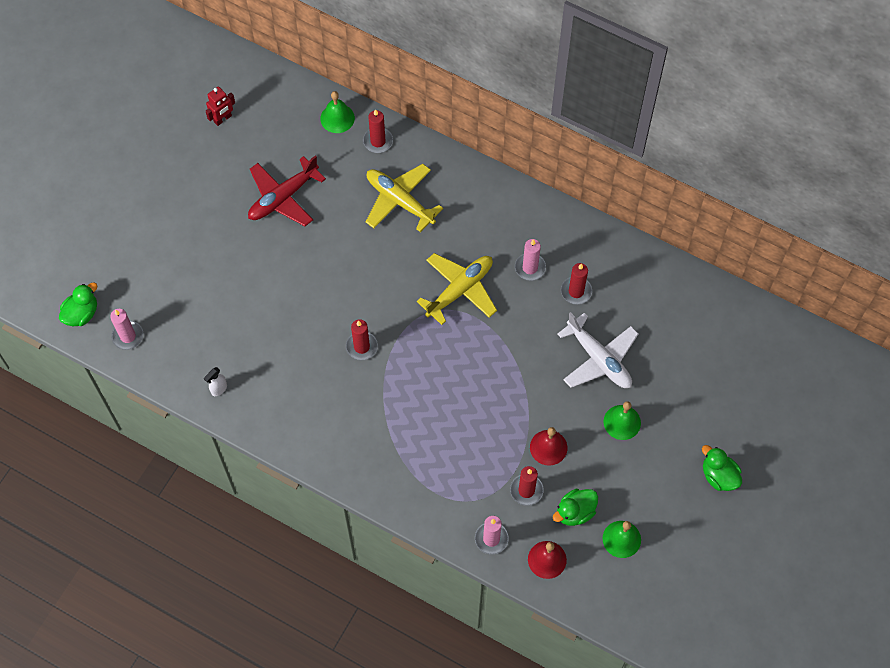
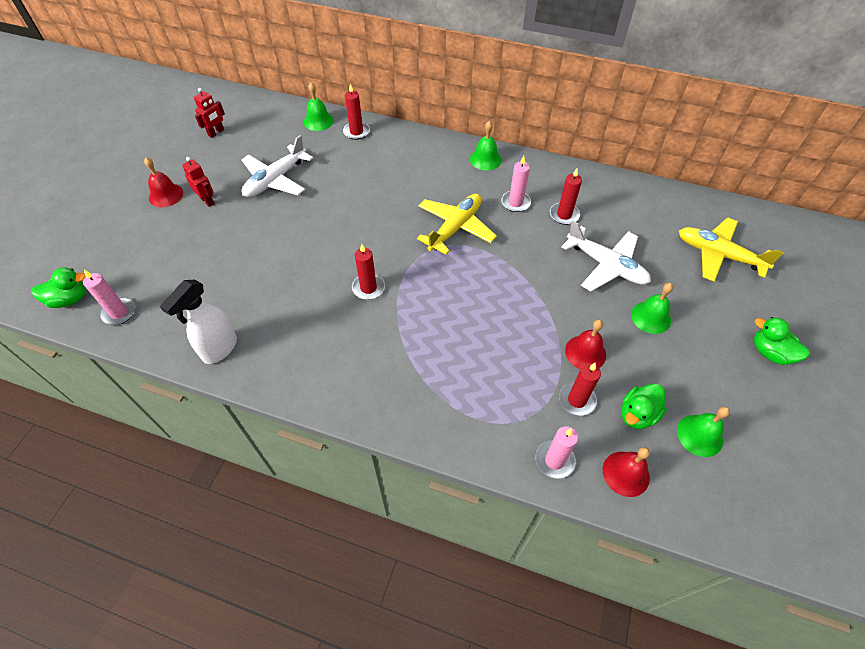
camera: 10 degrees left, 10 degrees down
(82, 314) = (70, 299): green duck -> green duck turned 45 degrees clockwise
(169, 200) = (166, 195): none -> red bell
(211, 215) = (207, 201): none -> red robot
(219, 389) = (219, 349): white spray bottle -> white spray bottle, size x1.99
(283, 198) = (275, 180): red plane -> white plane
(399, 201) = (383, 169): yellow plane -> yellow plane (718, 255)
(512, 203) = (485, 159): none -> green bell

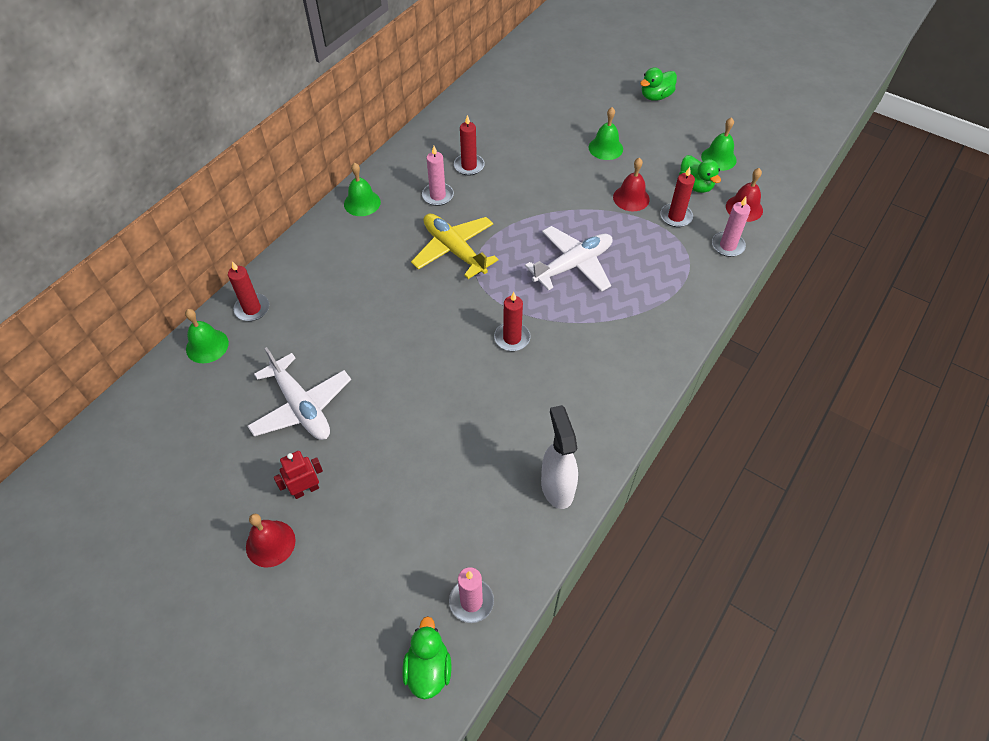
camera: 75 degrees left, 0 degrees up
(216, 133) = (163, 472): red robot -> none
(219, 349) = (557, 487): white spray bottle -> white spray bottle turned 150 degrees counterclockwise
(606, 266) = (541, 157): white plane -> white plane (573, 265)
(718, 255) = (552, 87): yellow plane -> none

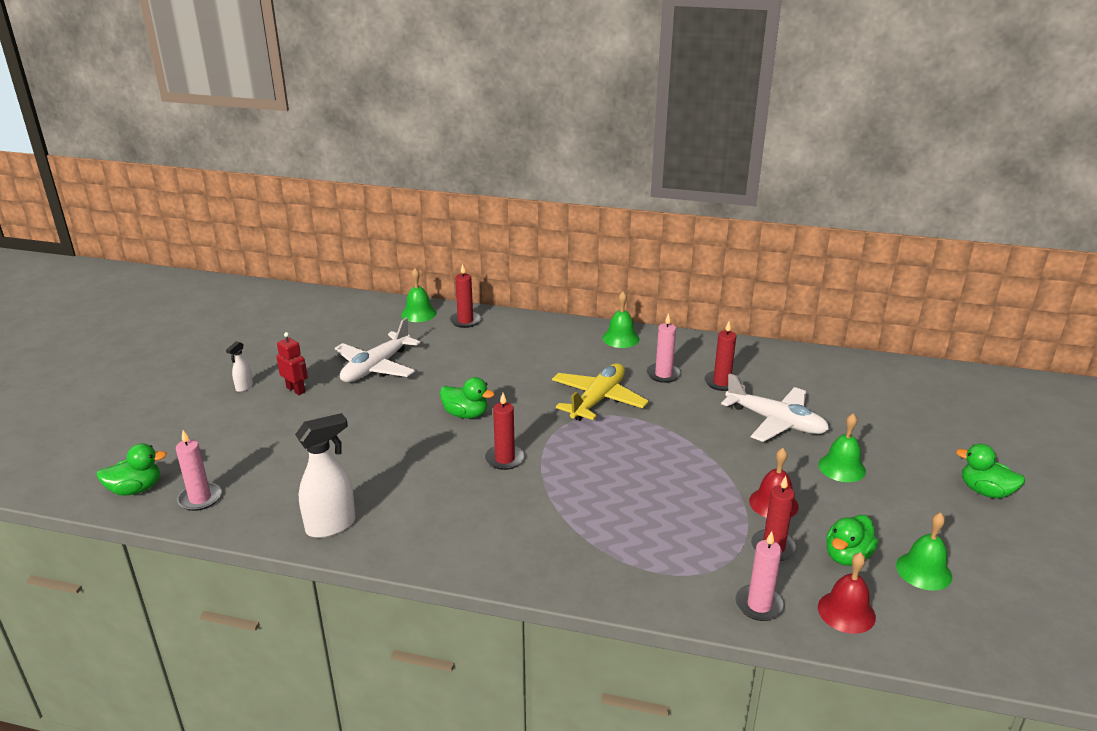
camera: 70 degrees right, 25 degrees down
(270, 543) = (244, 387): red bell -> white spray bottle
(429, 349) = (466, 414): none -> green duck
(573, 265) = (631, 479): white plane -> white plane (776, 422)

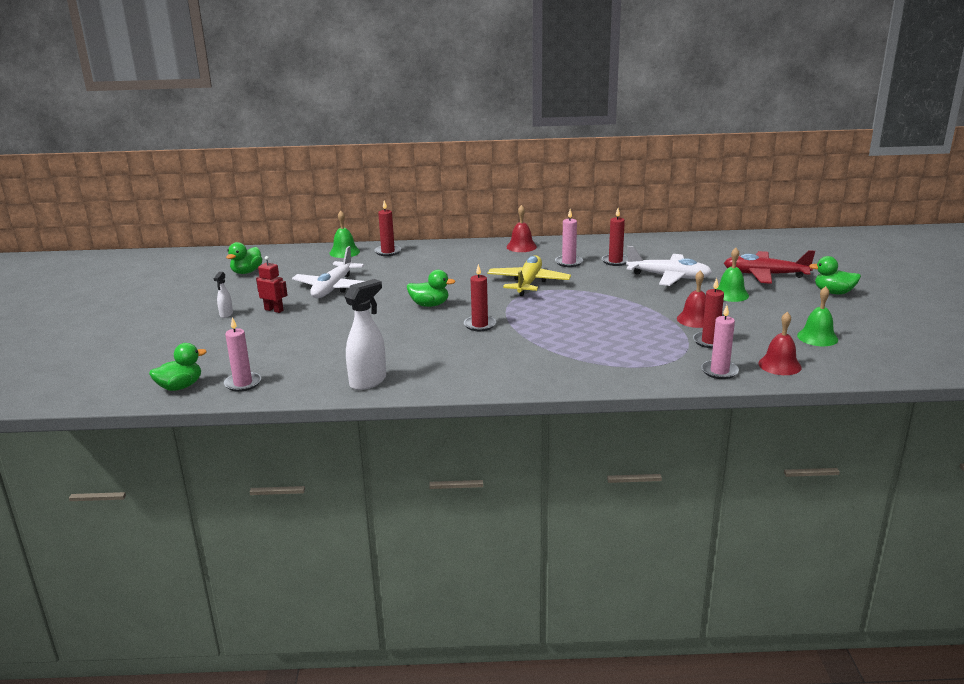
camera: 15 degrees left, 5 degrees down
(620, 338) = (521, 246): green bell -> red bell
(847, 556) = (763, 338): green duck -> green duck (246, 272)
(904, 441) = (764, 275): none -> red plane

